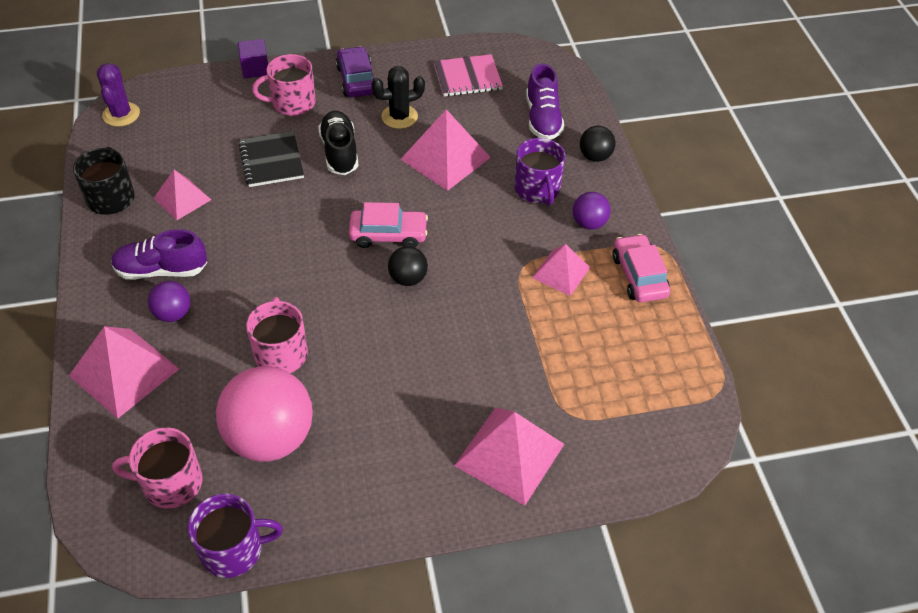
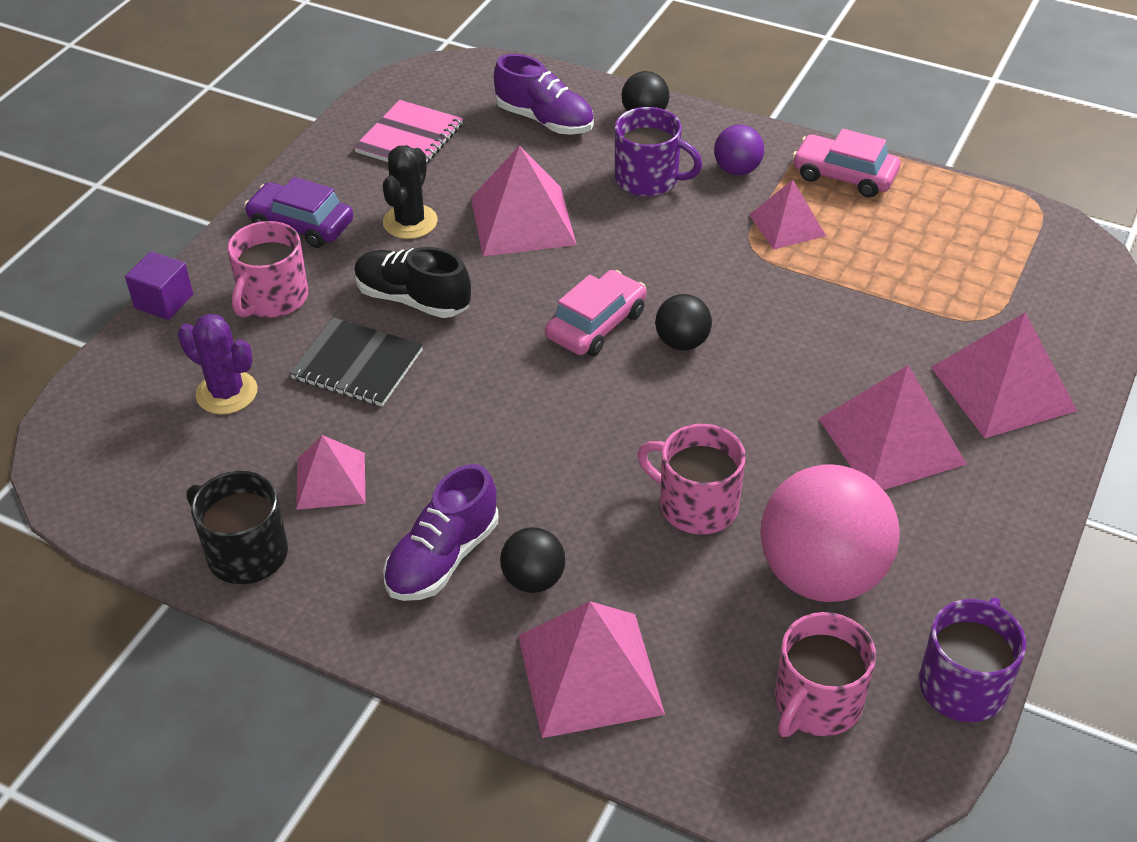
camera: 50 degrees left, 5 degrees down
(121, 114) = (85, 472): purple cactus -> purple cactus (227, 393)
(173, 314) = (533, 579): purple ball -> black ball
(410, 418) = (891, 441): none -> pink pyramid

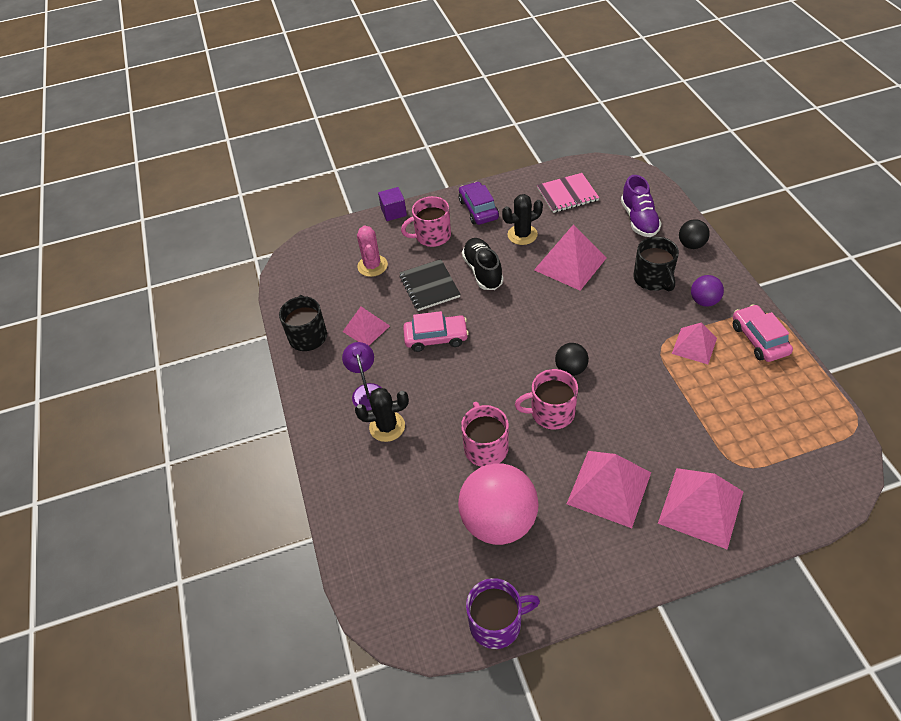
camera: 50 degrees right, 5 degrees up
(227, 393) = (372, 266): purple cactus -> pink cactus
(442, 558) = (367, 391): purple shoe -> purple lamp
(533, 579) = (387, 427): black ball -> black cactus
(590, 673) = (361, 482): pink pyramid -> none
(596, 325) = (543, 334): pink car -> pink car (436, 338)
(648, 179) = (653, 279): purple mug -> black mug
(816, 702) = (427, 572): pink mug -> pink mug (551, 412)

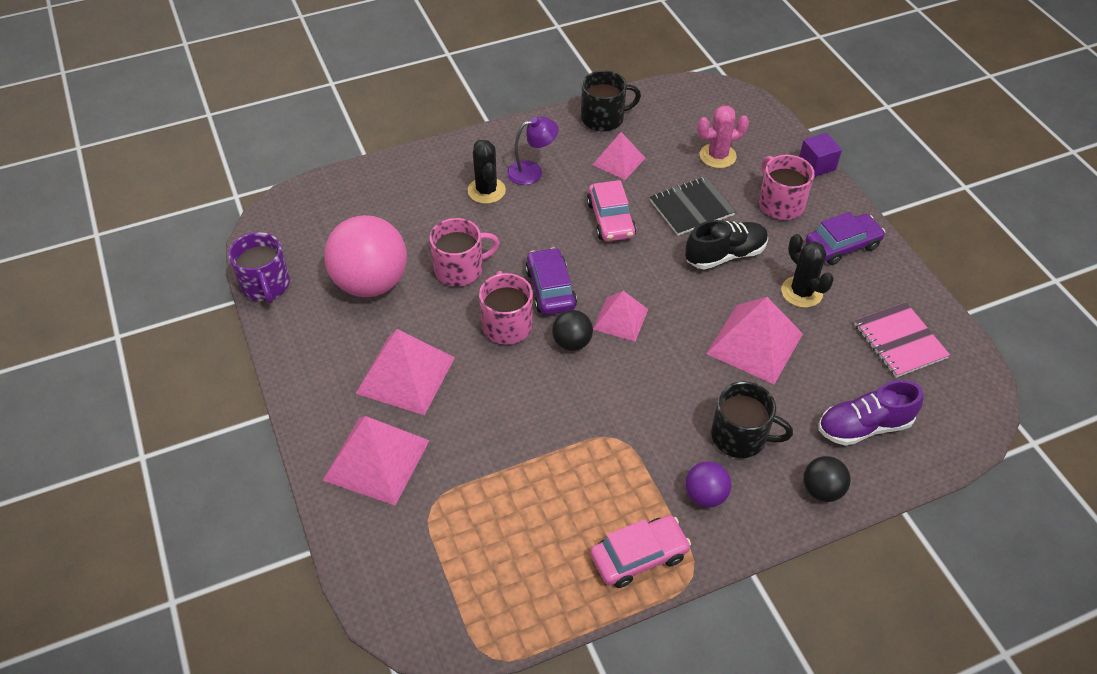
camera: 80 degrees right, 0 degrees up
(512, 381) = (550, 289): none -> purple car
(653, 279) = (740, 437): black mug -> black mug turned 135 degrees counterclockwise
(694, 345) = (620, 475): pink pyramid -> pink pyramid (620, 319)

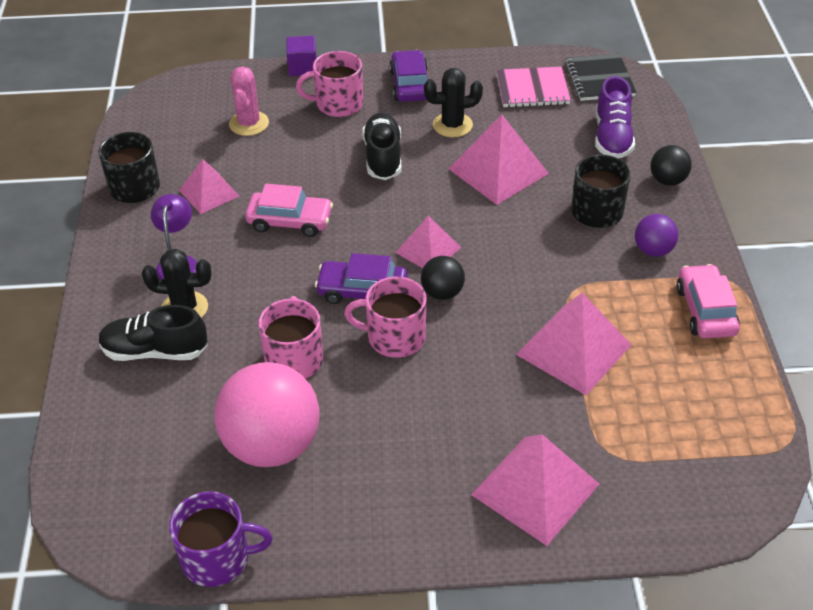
camera: 70 degrees left, 5 degrees down
(405, 375) = (427, 440): pink pyramid -> pink pyramid (573, 349)
(438, 190) = (155, 351): none -> black shoe
(691, 208) = (308, 161): black notebook -> black notebook (599, 79)

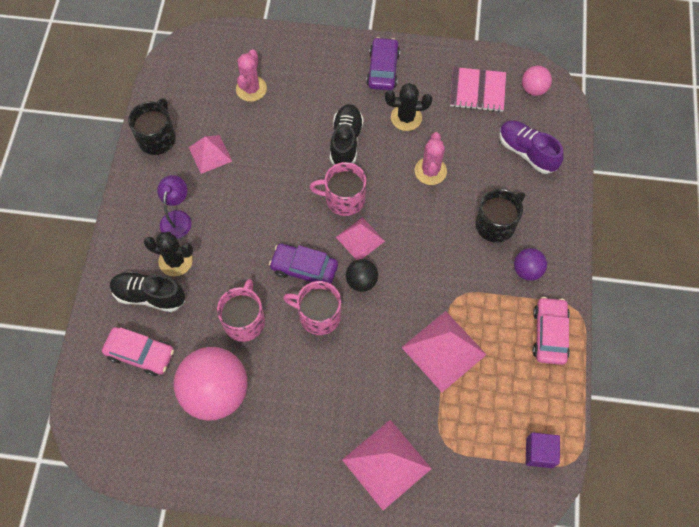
camera: 10 degrees right, 20 degrees up
(217, 558) = (165, 475): purple mug -> none
(290, 221) = (264, 193): pink car -> pink car (140, 354)
(303, 67) = (303, 36): purple cube -> purple cube (539, 453)
(338, 104) = (322, 80): pink mug -> pink mug (343, 199)
(498, 171) = (430, 171): pink pyramid -> pink cactus
(599, 79) = (533, 89): black notebook -> pink ball
(612, 137) = (527, 152): purple shoe -> purple shoe turned 120 degrees clockwise
(667, 180) = (557, 204): black ball -> none

